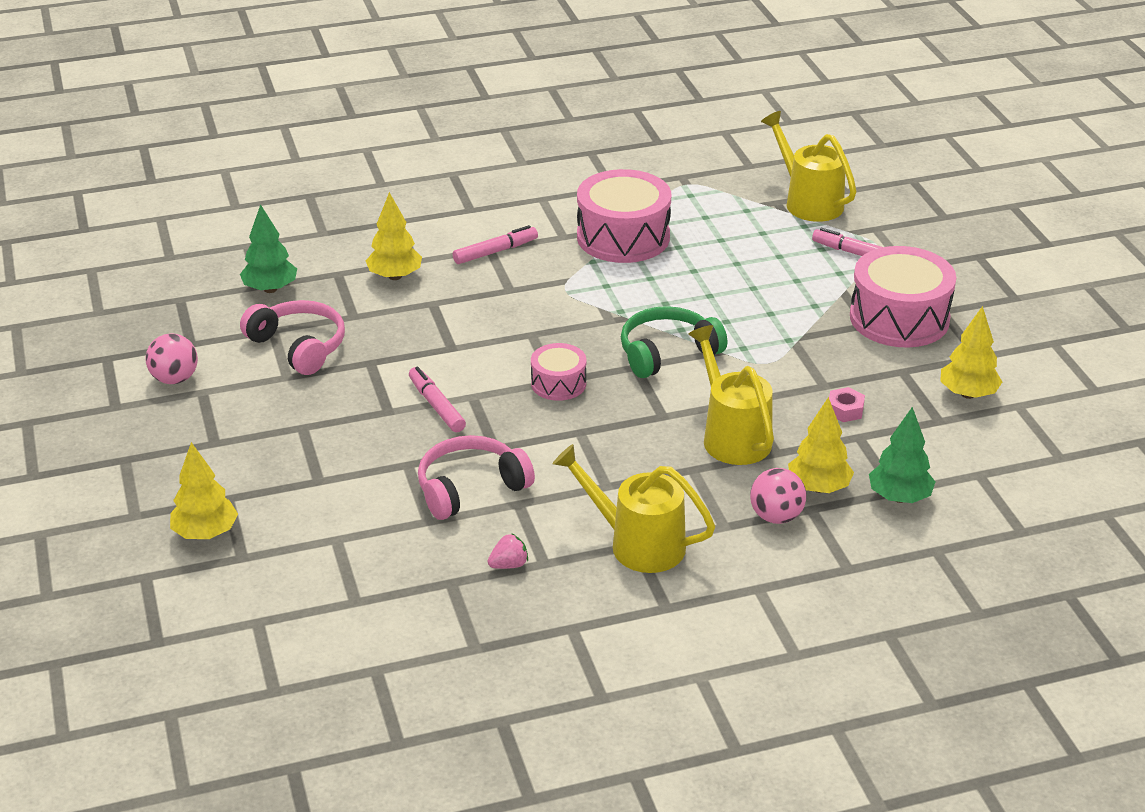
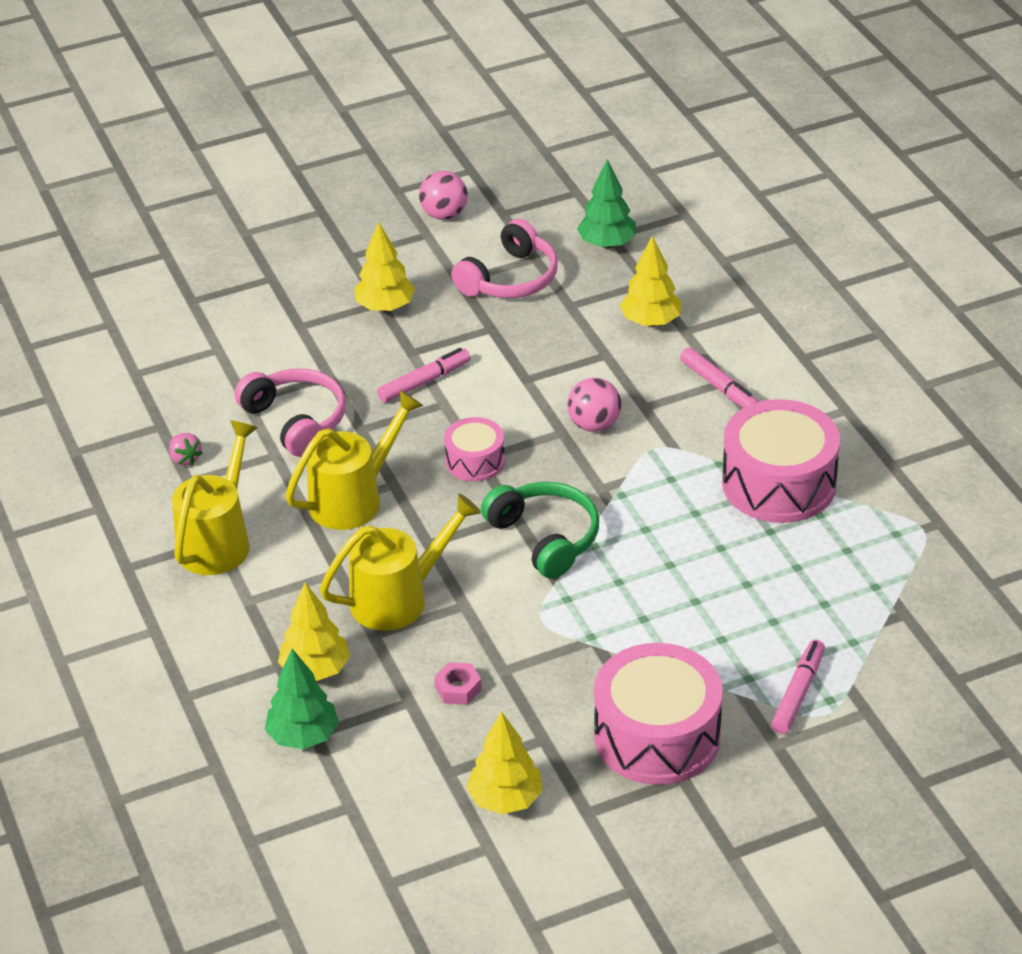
camera: 85 degrees right, 5 degrees up
(205, 533) = (222, 275): yellow tree -> yellow tree (385, 307)
(776, 516) = (265, 638): pink ball -> pink ball (594, 425)
(808, 201) = (915, 643): yellow watering can -> yellow watering can (354, 498)

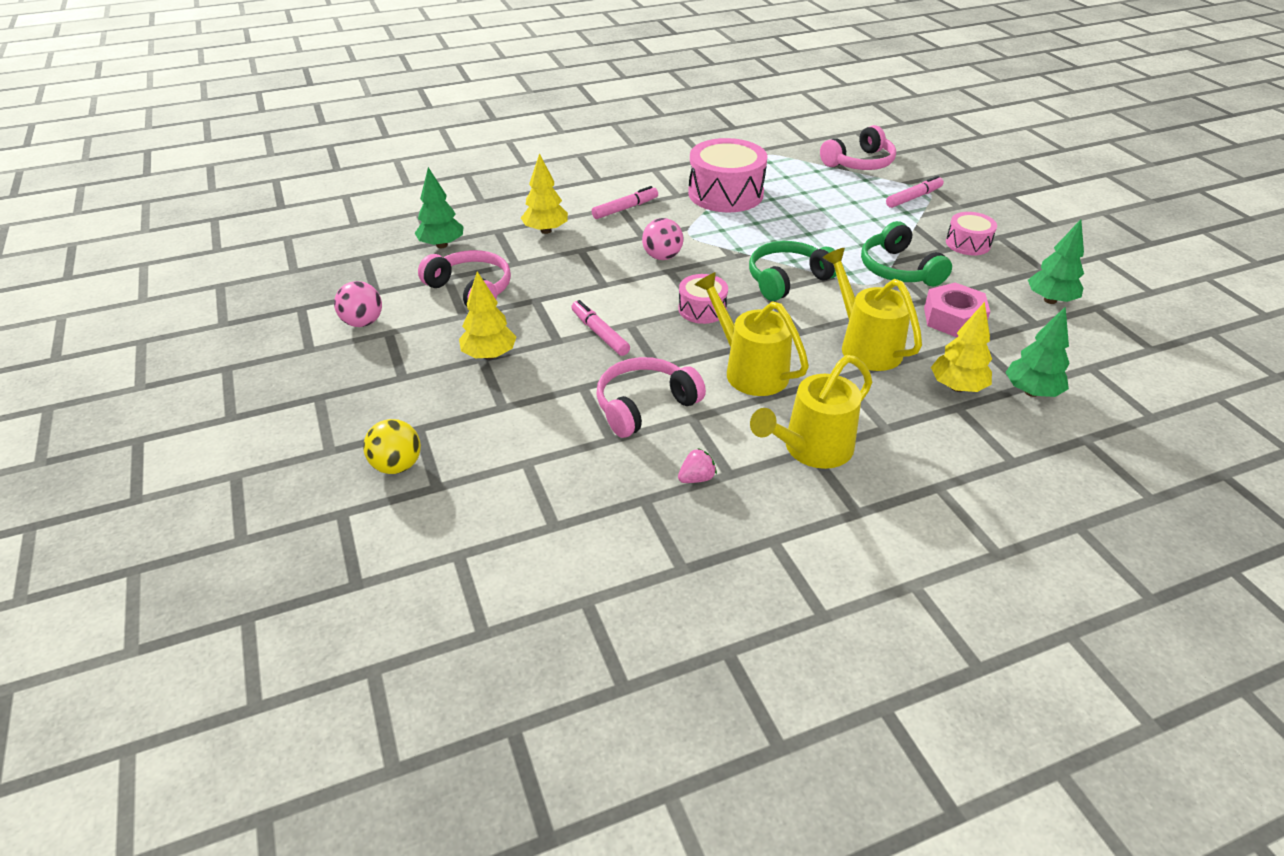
camera: 90 degrees left, 0 degrees up
(218, 540) = (811, 450): yellow watering can -> yellow watering can turned 60 degrees counterclockwise
(221, 274) = (397, 466): none -> yellow ball
(458, 689) = (953, 318): pink nut -> pink nut, size x1.82
(505, 799) = (1050, 300): yellow tree -> green tree
(577, 649) = (898, 269): none -> green headphones
(657, 736) = (968, 243): pink drum -> pink drum, size x0.53
(798, 693) = (913, 197): pink marker -> pink marker turned 120 degrees clockwise
(914, 640) = (859, 163): none -> pink headphones

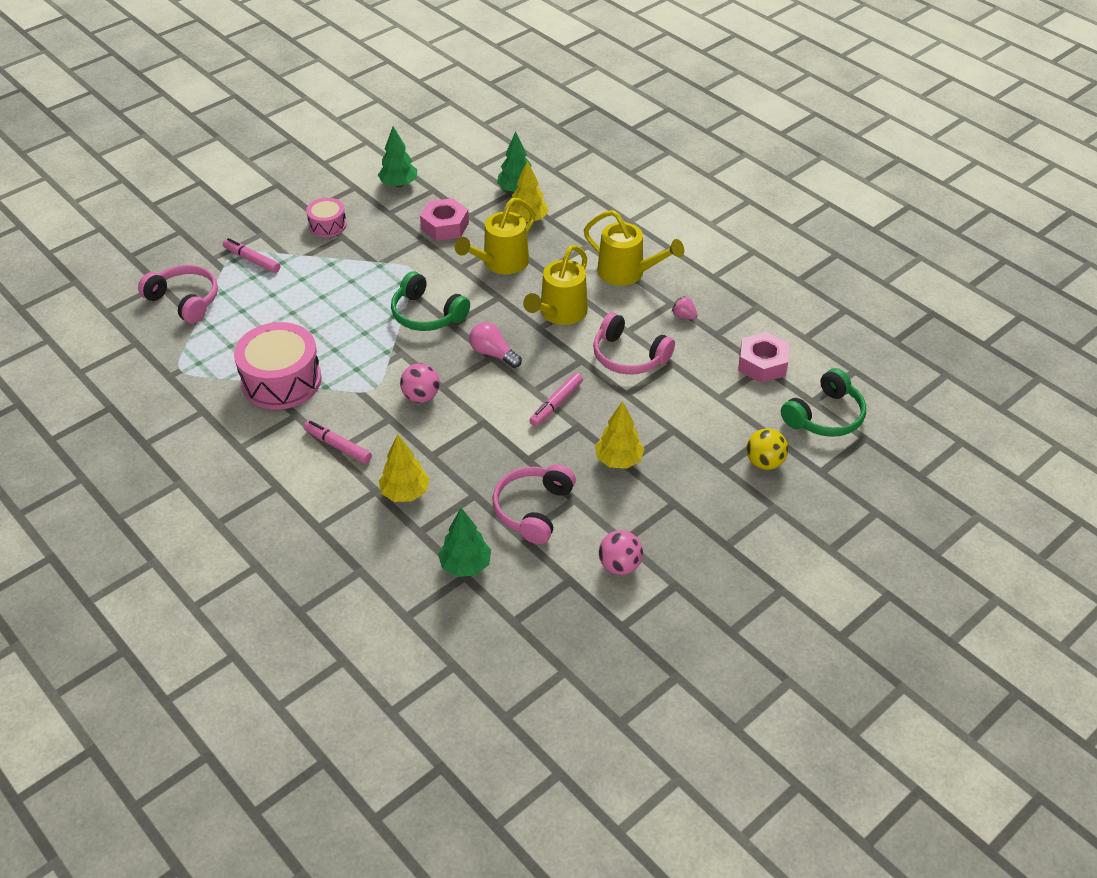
camera: 110 degrees left, 5 degrees up
(560, 527) = (762, 364): none -> pink nut
(702, 309) = (493, 354): pink drum -> pink light bulb
(898, 269) = (385, 257): green headphones -> green headphones (825, 416)

